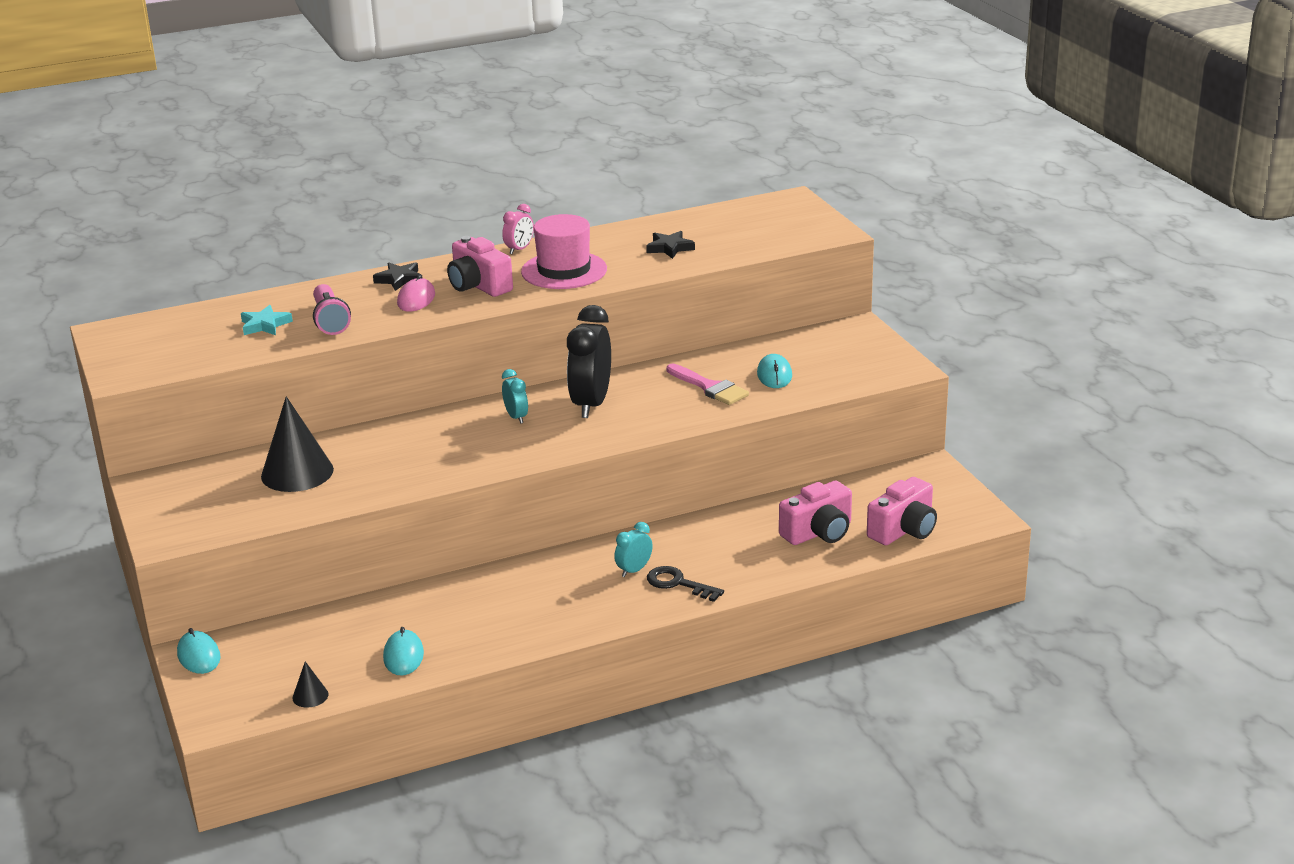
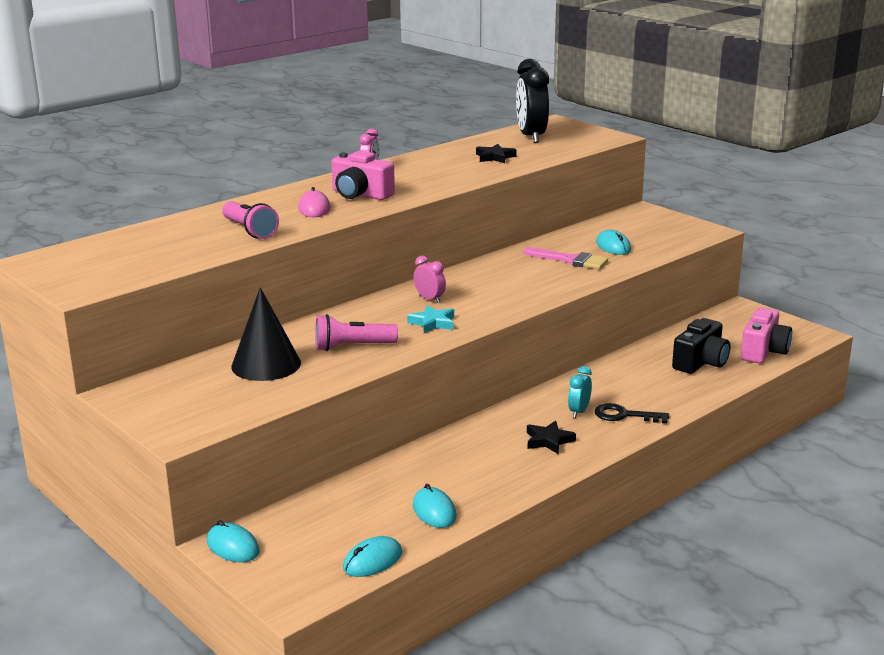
camera: 20 degrees left, 5 degrees down
(265, 325) = (190, 240): turquoise star -> turquoise star (433, 323)
(310, 696) = (372, 561): black cone -> turquoise mouse
(393, 465) = (352, 347): none -> pink flashlight
(399, 279) = (285, 198): black star -> black star (548, 441)
(516, 417) = (429, 299): turquoise clock -> pink clock
(564, 270) = (423, 178): pink hat -> none
(591, 404) = (485, 283): black clock -> black clock (531, 137)
(818, 532) = (701, 362): pink camera -> black camera

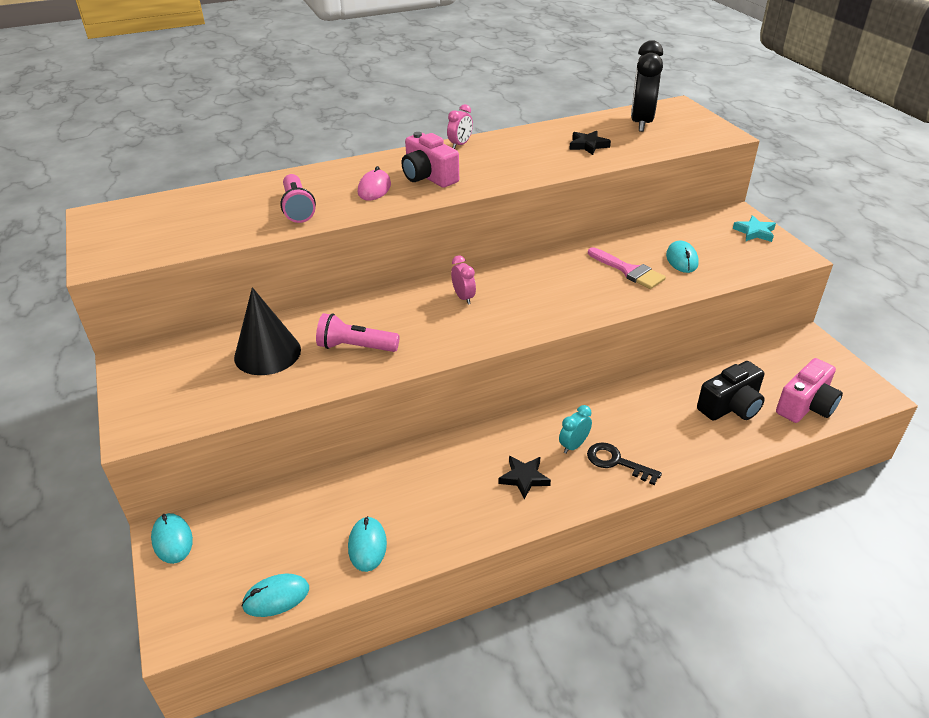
camera: 20 degrees right, 15 degrees up
(433, 323) = (447, 330): turquoise star -> turquoise star (754, 232)

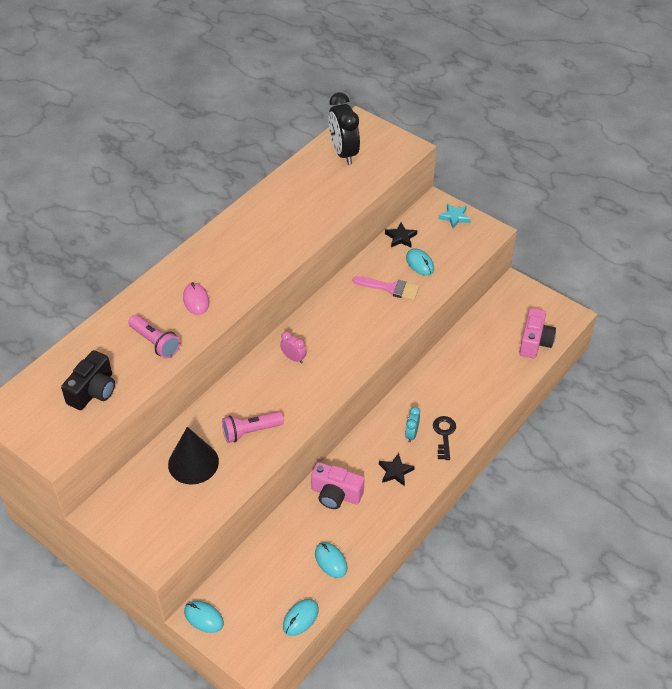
camera: 30 degrees left, 10 degrees up
(428, 177) = (227, 272): pink camera -> pink camera (336, 494)
(460, 144) = (224, 227): pink clock -> none
(588, 145) = (320, 194): black star -> black star (401, 237)
(616, 462) = (444, 434): black key -> black key turned 90 degrees clockwise
(731, 406) = (491, 362): black camera -> black camera (93, 391)

